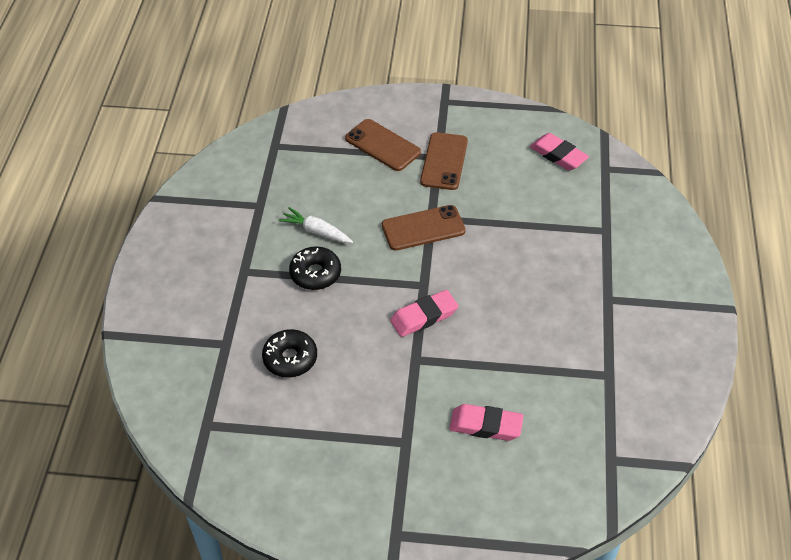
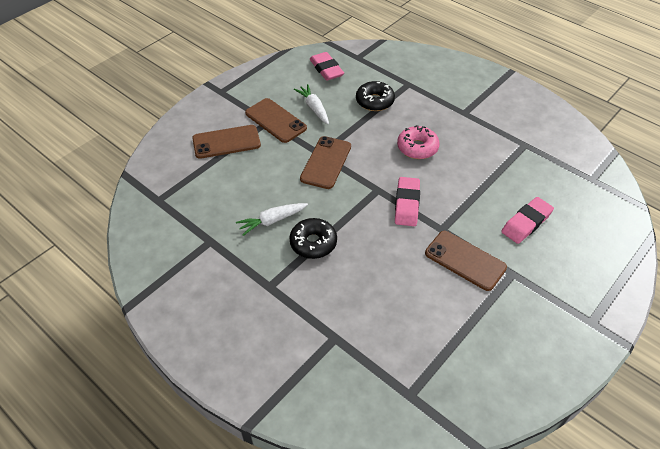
camera: 55 degrees left, 0 degrees up
(290, 358) = (384, 302): black donut -> black donut (374, 101)
(390, 396) = (465, 260): none -> brown phone
(490, 178) = (314, 108): none -> white carrot
(512, 286) = (417, 148): none -> pink donut
(558, 155) = (326, 69): pink eraser -> pink eraser turned 75 degrees clockwise

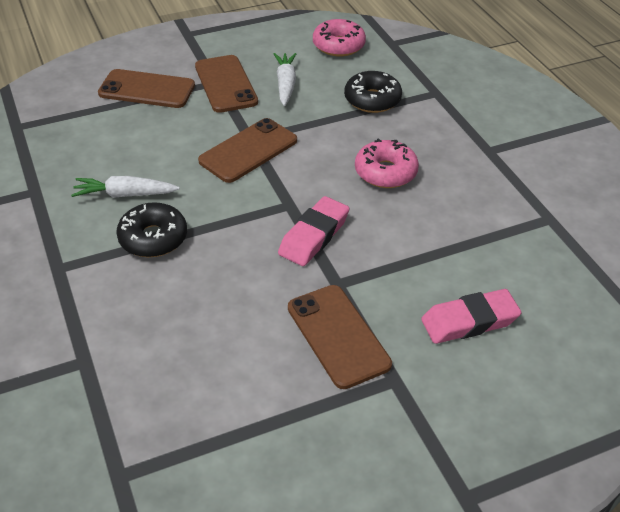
camera: 25 degrees right, 5 degrees down
(326, 69) = (338, 45): pink eraser -> pink donut

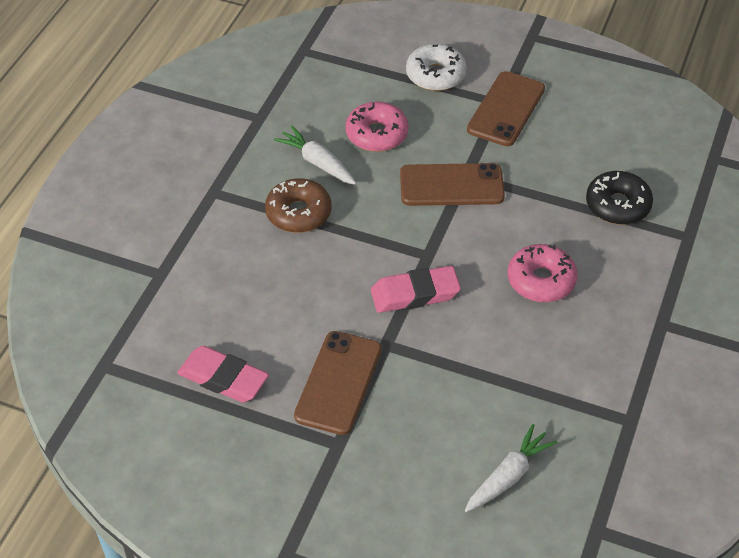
camera: 45 degrees right, 5 degrees up
(147, 89) = (435, 75): brown phone -> white donut
(153, 238) = (298, 213): black donut -> brown donut
(285, 84) = (558, 141): white carrot -> white carrot (508, 476)
(338, 45) = (657, 130): pink donut -> pink donut (376, 134)
(469, 321) = (447, 447): pink eraser -> pink eraser (223, 378)

